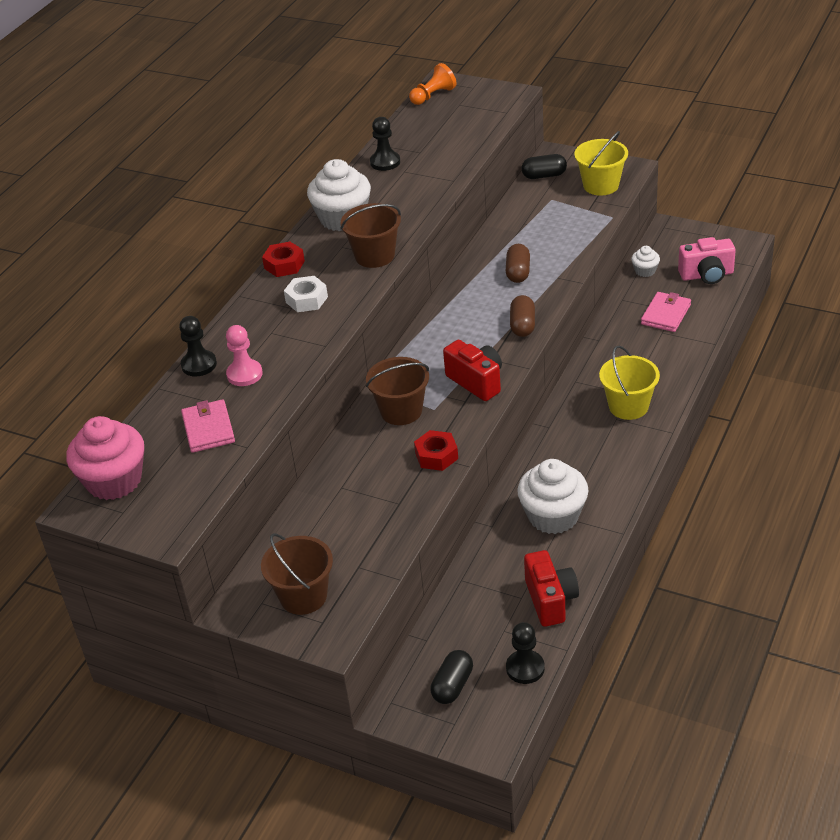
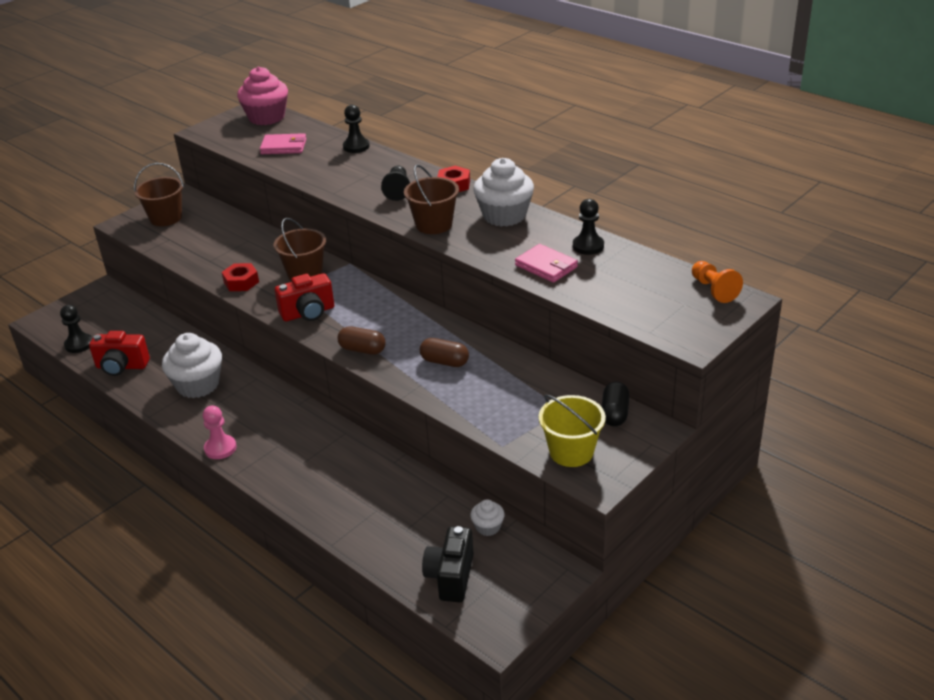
camera: 105 degrees right, 5 degrees down
(244, 374) = (329, 161): pink pawn -> pink pawn (220, 448)
(306, 299) = (397, 190): white nut -> black pawn
(452, 685) = (97, 313): black capsule -> none
(628, 406) = (286, 457): yellow bucket -> none
(666, 314) = (402, 521): pink wallet -> pink wallet (546, 266)
(707, 275) = (451, 577): pink camera -> black camera

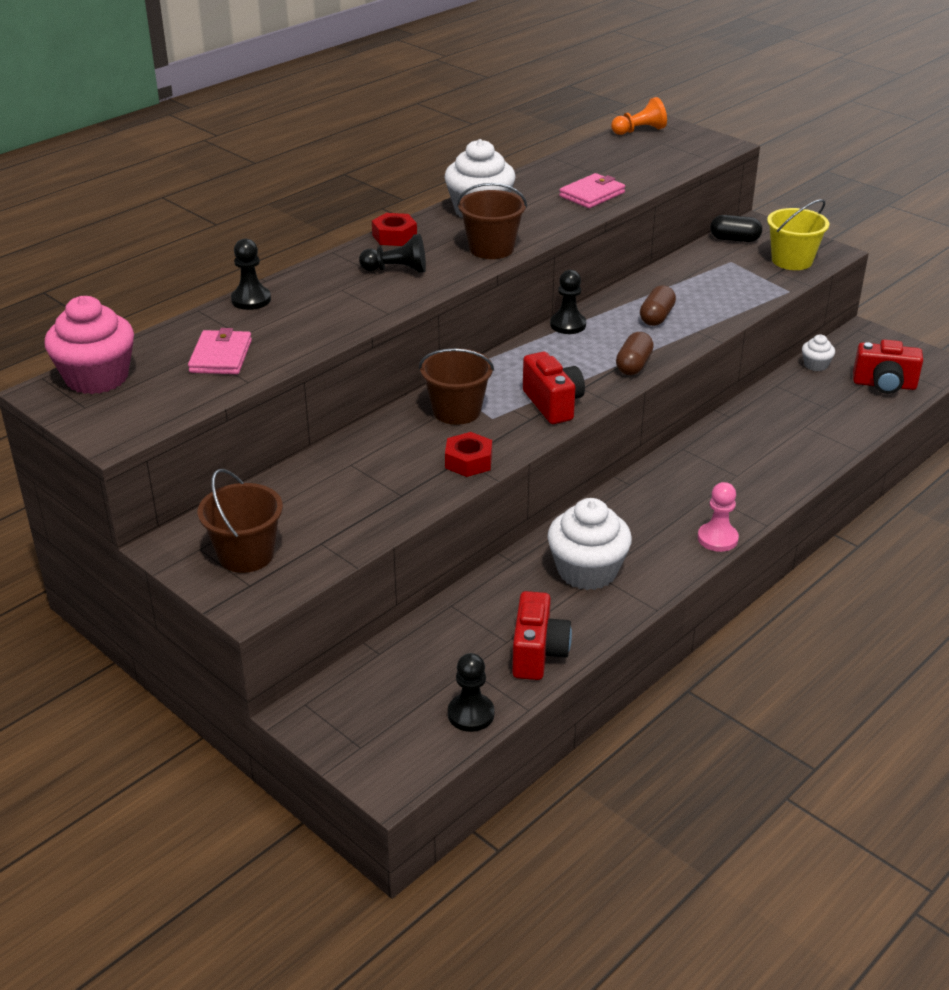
camera: 90 degrees left, 0 degrees up
(451, 577) = (884, 385): black camera -> red camera
(588, 246) = (554, 174): black pawn -> black pawn (568, 325)

